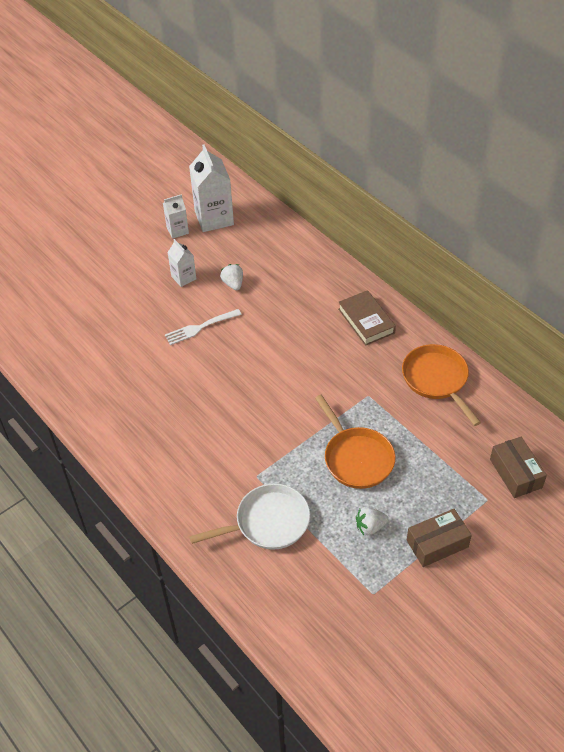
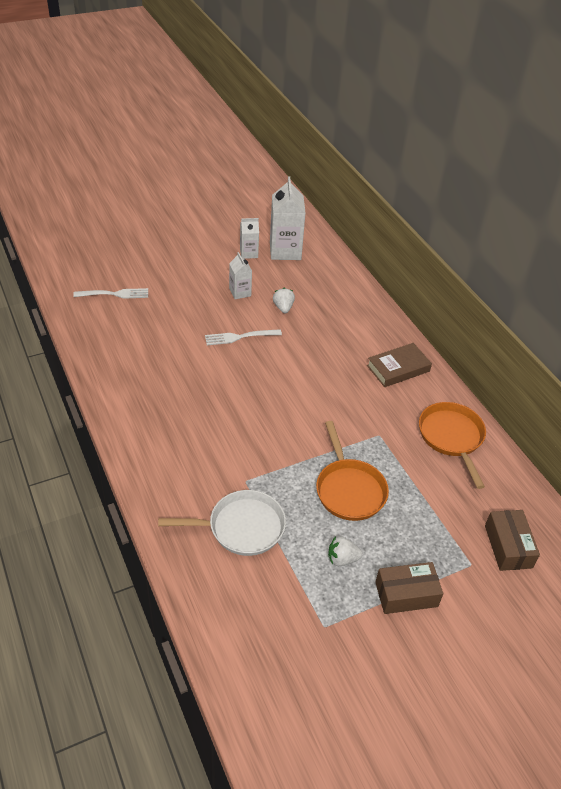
camera: 10 degrees right, 5 degrees down
(55, 313) = (114, 294): none -> white fork
(366, 321) = (398, 368): brown book -> brown book turned 75 degrees clockwise

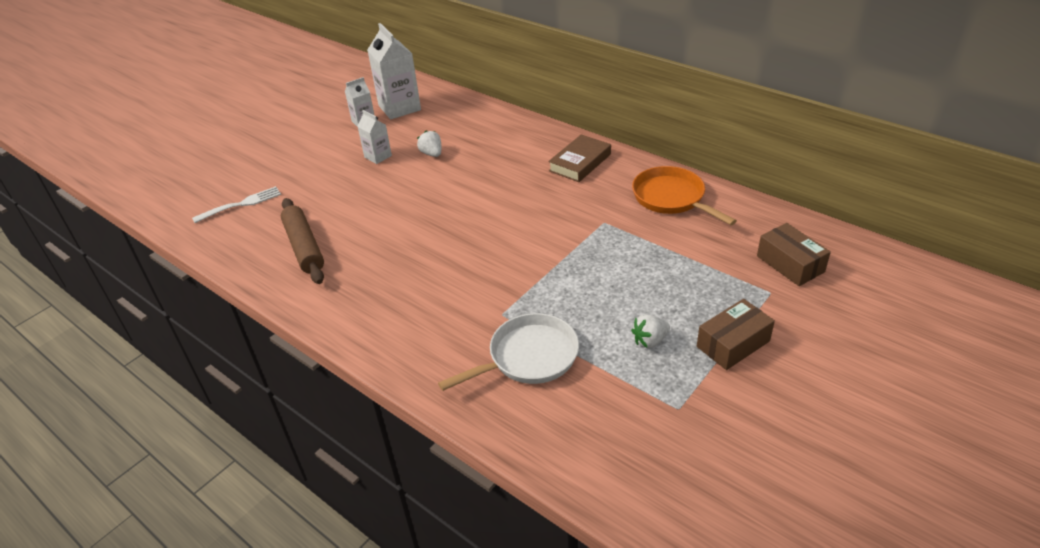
camera: 20 degrees left, 5 degrees down
(138, 353) = (304, 247): none -> brown rolling pin
(240, 337) = (405, 193): white fork -> none
(349, 489) = (610, 278): orange pan -> none

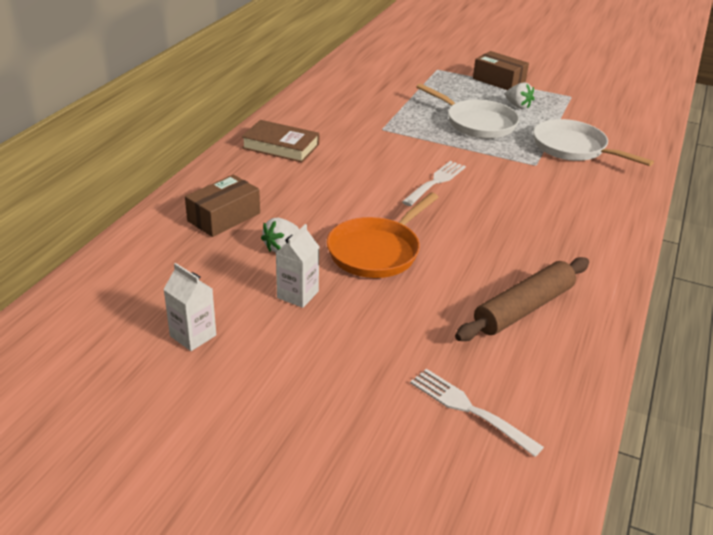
camera: 110 degrees left, 5 degrees down
(399, 108) = (145, 305): white carton -> none
(491, 238) = (435, 182): none -> white fork
(607, 292) = (477, 123): none -> white pan
(672, 198) = (332, 101): orange pan -> orange pan (377, 251)
(790, 264) = (401, 62): brown box -> brown box (224, 217)

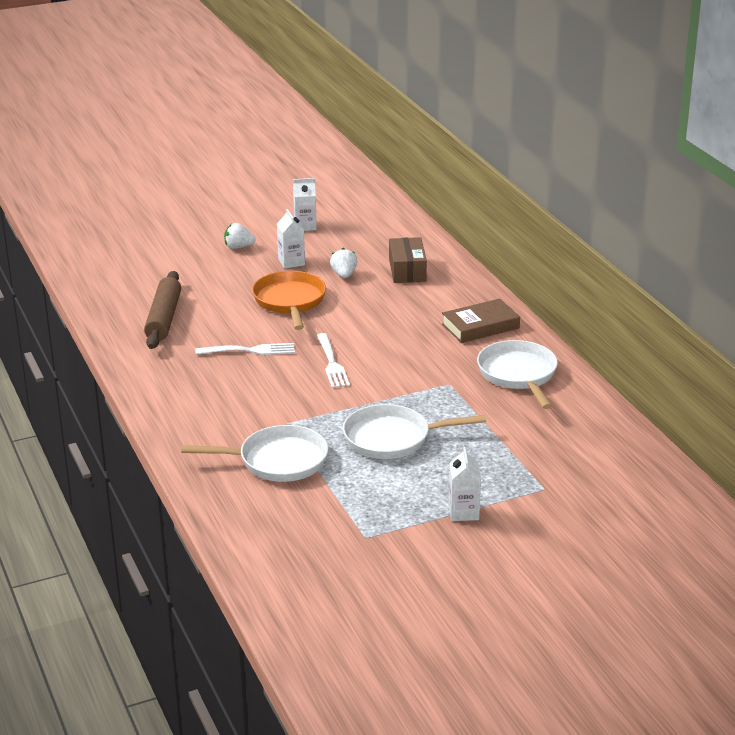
camera: 135 degrees right, 5 degrees down
(329, 111) = (518, 375): none -> white pan
(470, 410) = (137, 267): white fork -> white fork (249, 351)
(499, 81) = (463, 512): brown box -> white carton
(518, 106) = (392, 485): white strawberry -> white strawberry (238, 247)

